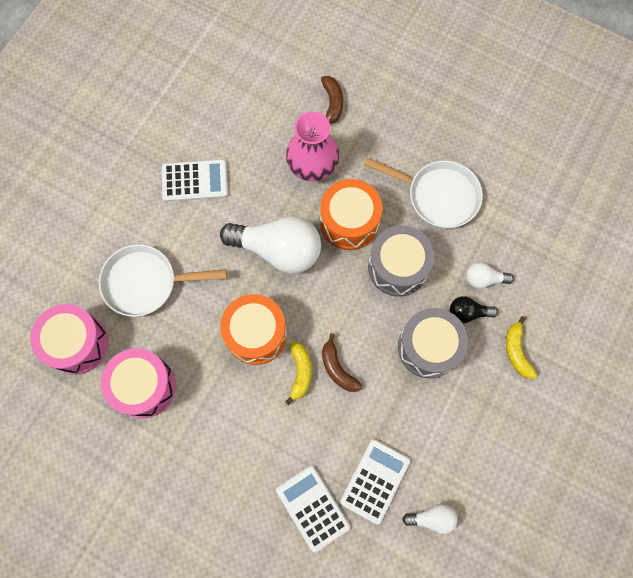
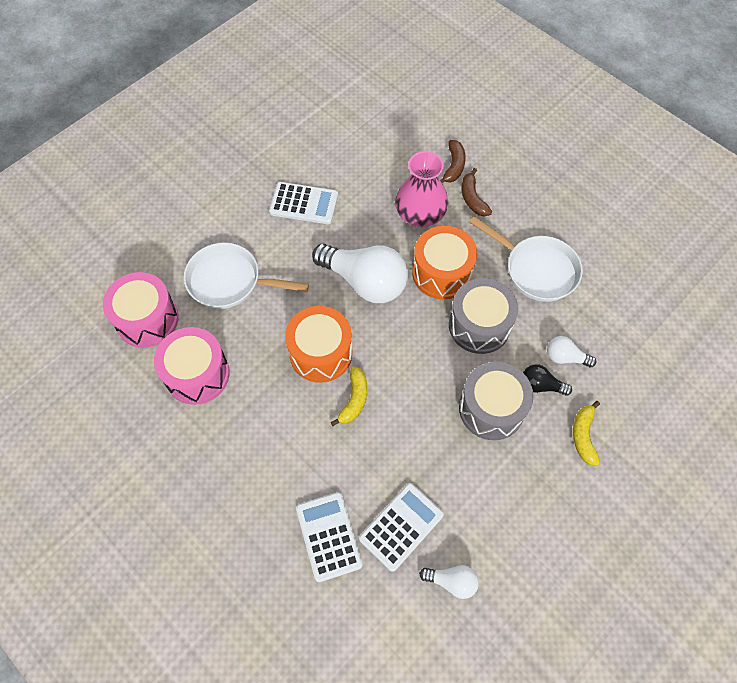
camera: 15 degrees right, 10 degrees down
(337, 368) = (392, 406): brown banana -> brown banana (472, 198)

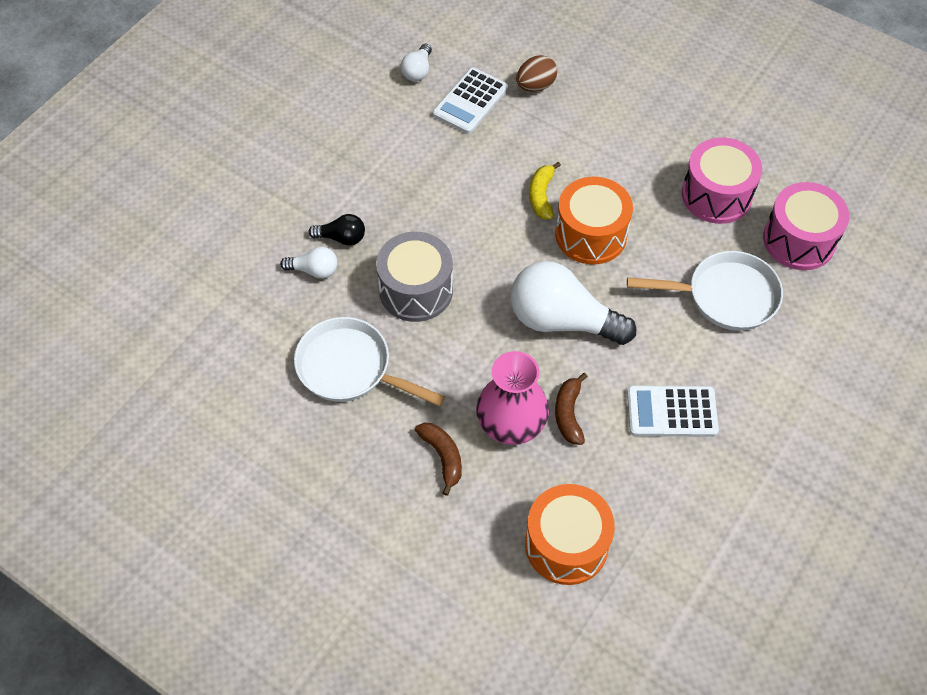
camera: 170 degrees right, 5 degrees down
(329, 536) = (535, 86): white calculator -> brown egg
(442, 273) = (469, 345): orange drum -> orange drum (566, 544)
(452, 581) = (417, 71): white light bulb -> white light bulb turned 75 degrees counterclockwise
(454, 166) = (476, 505): brown banana -> brown banana (568, 414)
(491, 409) = (394, 208): grey drum -> none
(583, 436) = (296, 197): yellow banana -> none

